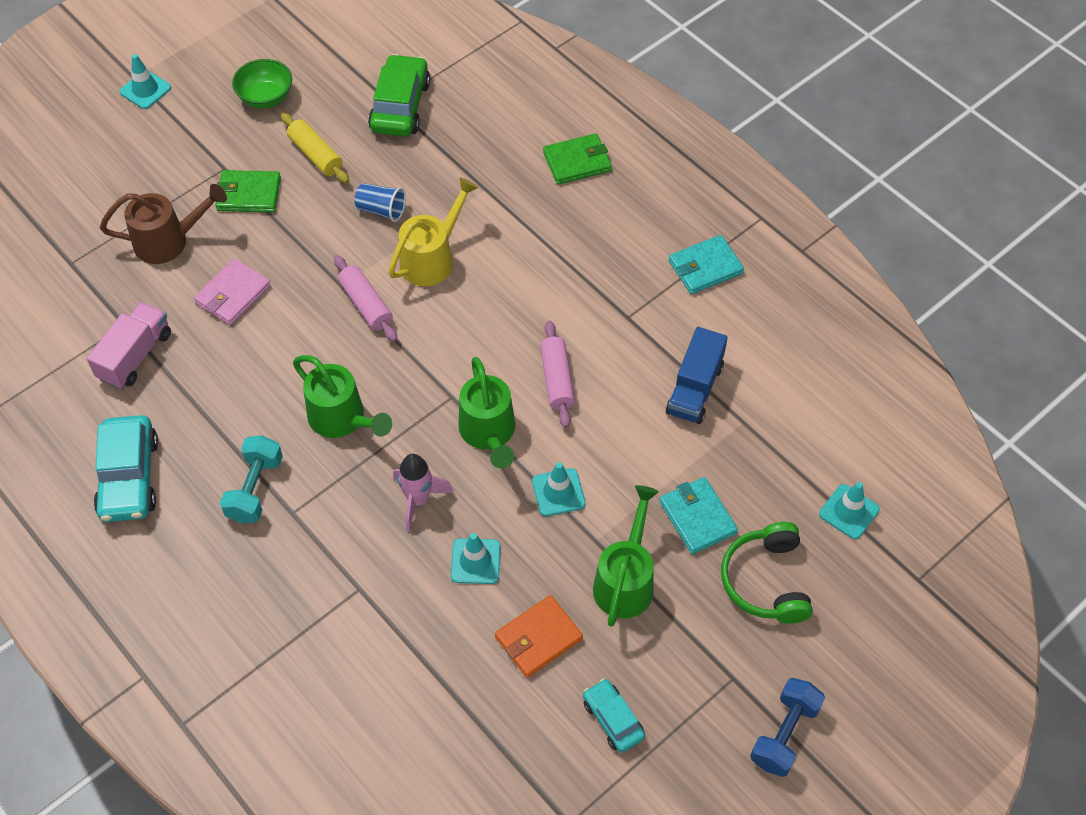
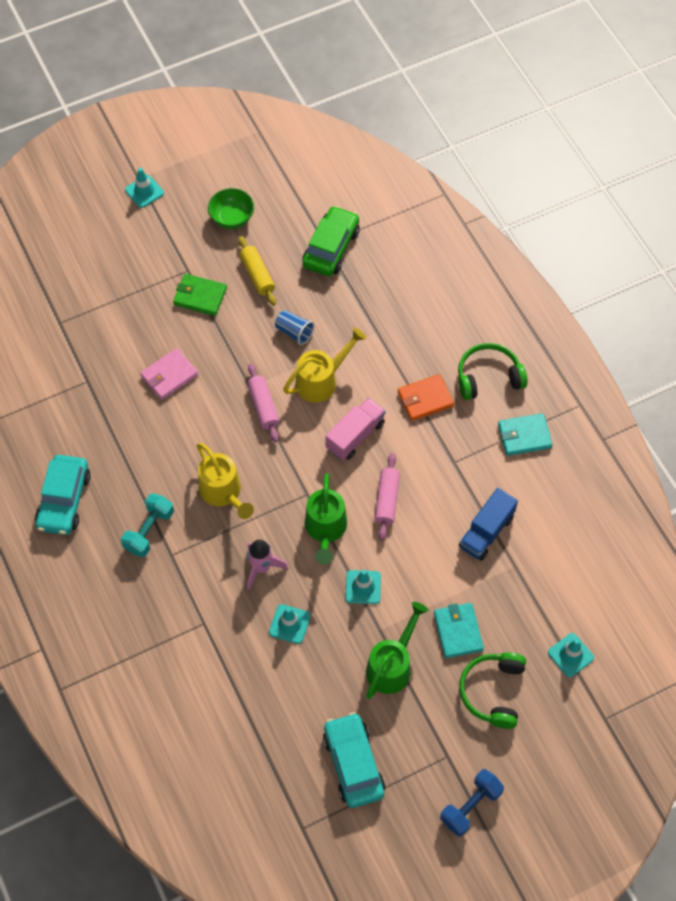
camera: 15 degrees right, 5 degrees up
(135, 356) = (89, 408): pink truck -> pink truck (355, 435)
(169, 241) = (133, 322): brown watering can -> none
(342, 419) = (223, 493): green watering can -> yellow watering can
(538, 638) = (318, 692): orange wallet -> orange wallet (425, 399)
(577, 162) = (452, 325): green wallet -> none
(613, 719) = (353, 763): turquoise car -> turquoise car, size x1.72
(639, 210) = (488, 377): none -> green headphones

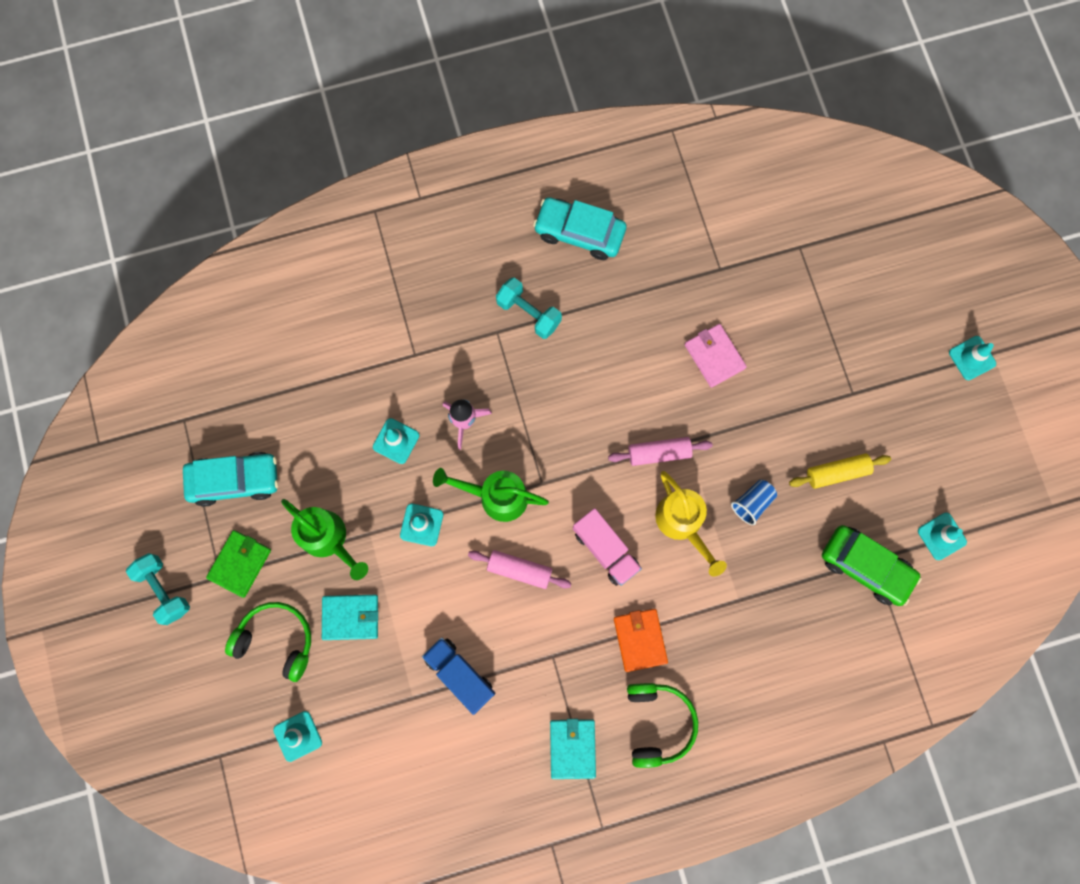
camera: 100 degrees right, 15 degrees up
(200, 296) = (815, 403): green wallet -> green wallet (240, 564)
(223, 493) = (559, 395): yellow watering can -> none
(232, 218) = (922, 455): green bowl -> none
(296, 200) = (941, 536): none -> turquoise traffic cone
(470, 806) = (164, 590): blue dumbbell -> turquoise dumbbell

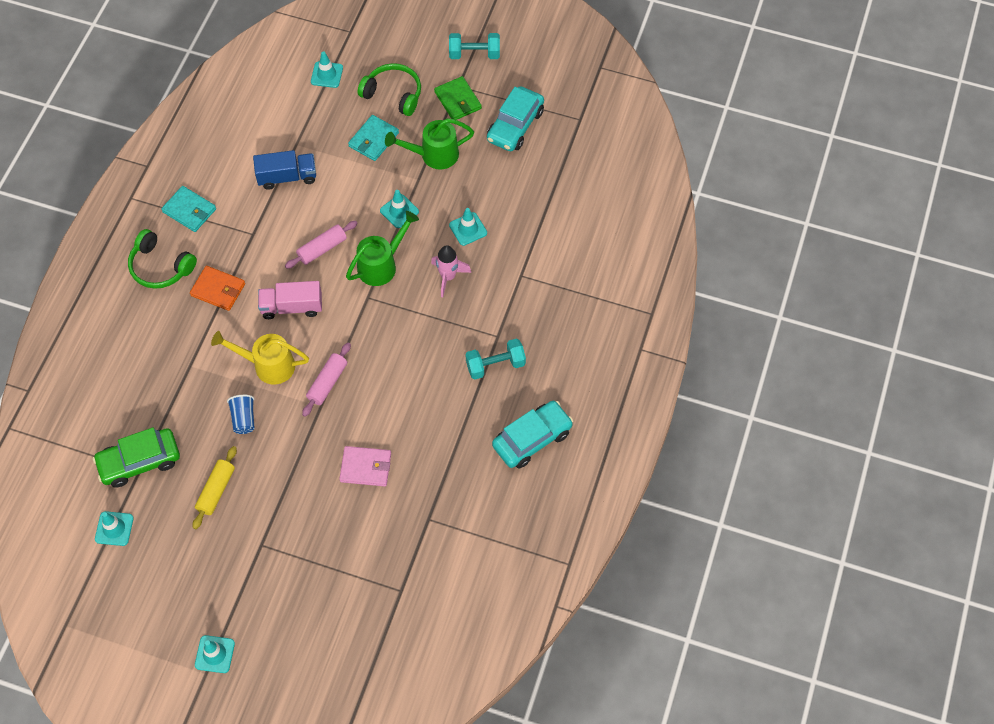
camera: 125 degrees right, 15 degrees down
(276, 640) = (393, 94): green headphones -> green headphones turned 120 degrees counterclockwise

